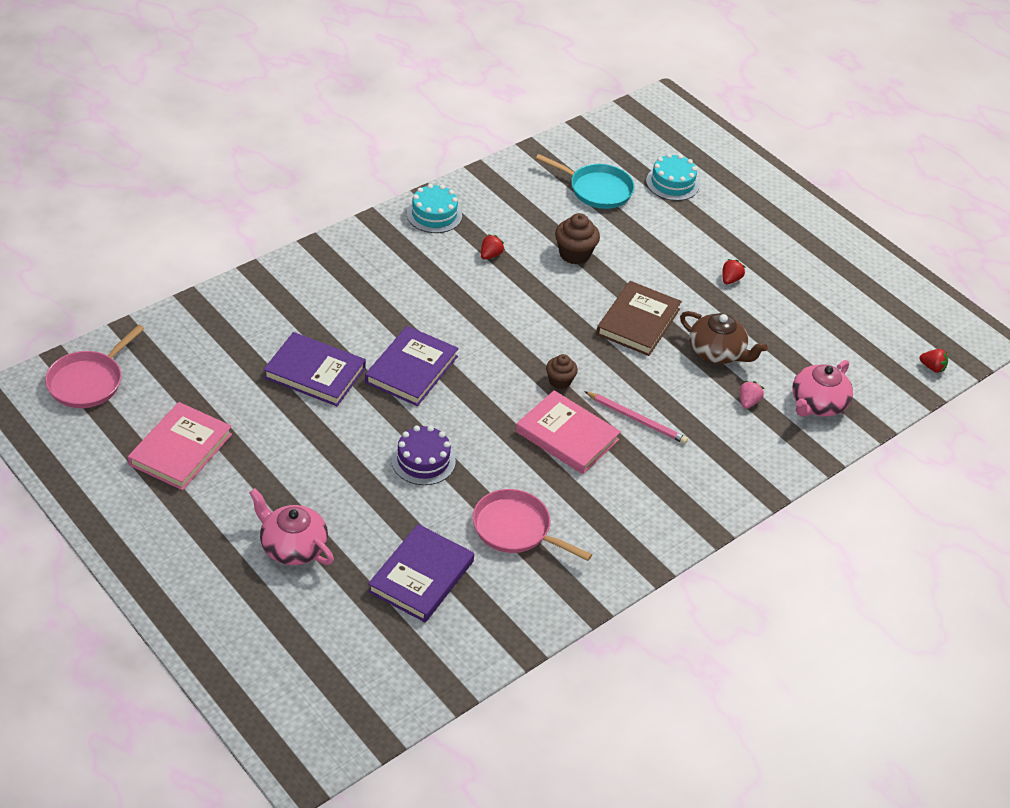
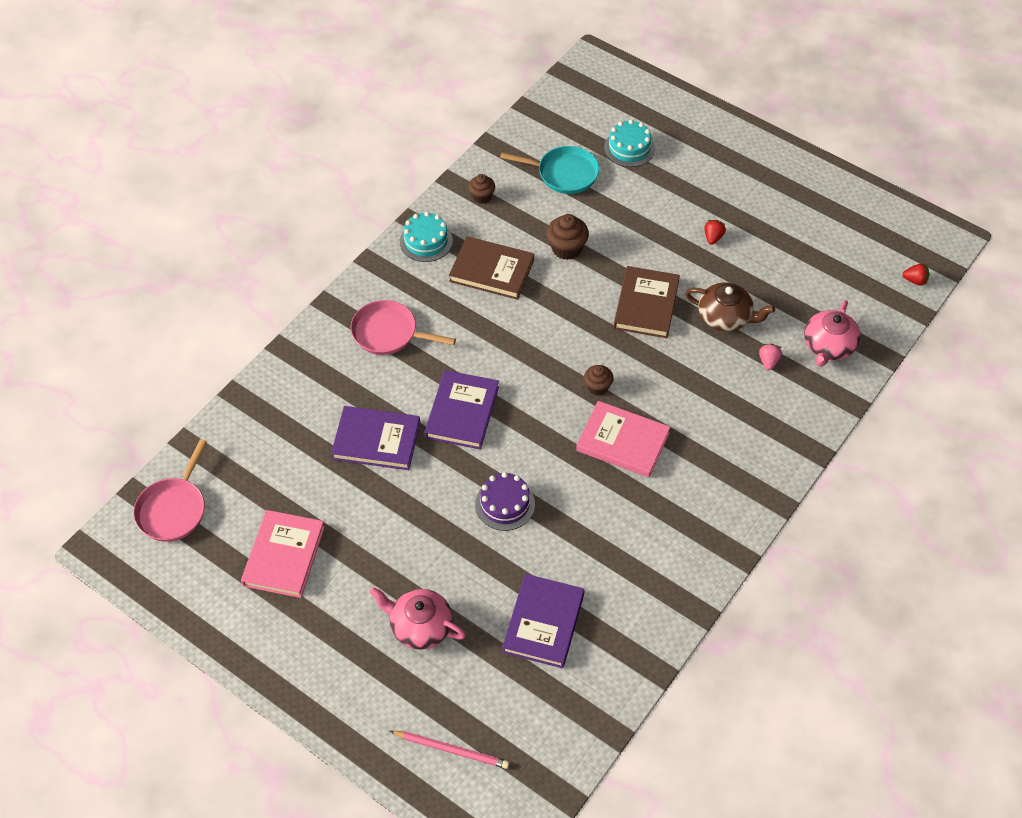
camera: 10 degrees left, 10 degrees up
(490, 255) = (491, 271): red strawberry -> brown book
(505, 190) = (482, 196): none -> brown cupcake
(515, 529) = (609, 550): pink pan -> pink pan (388, 333)
(637, 419) = (678, 407): pink pencil -> pink pencil (452, 750)

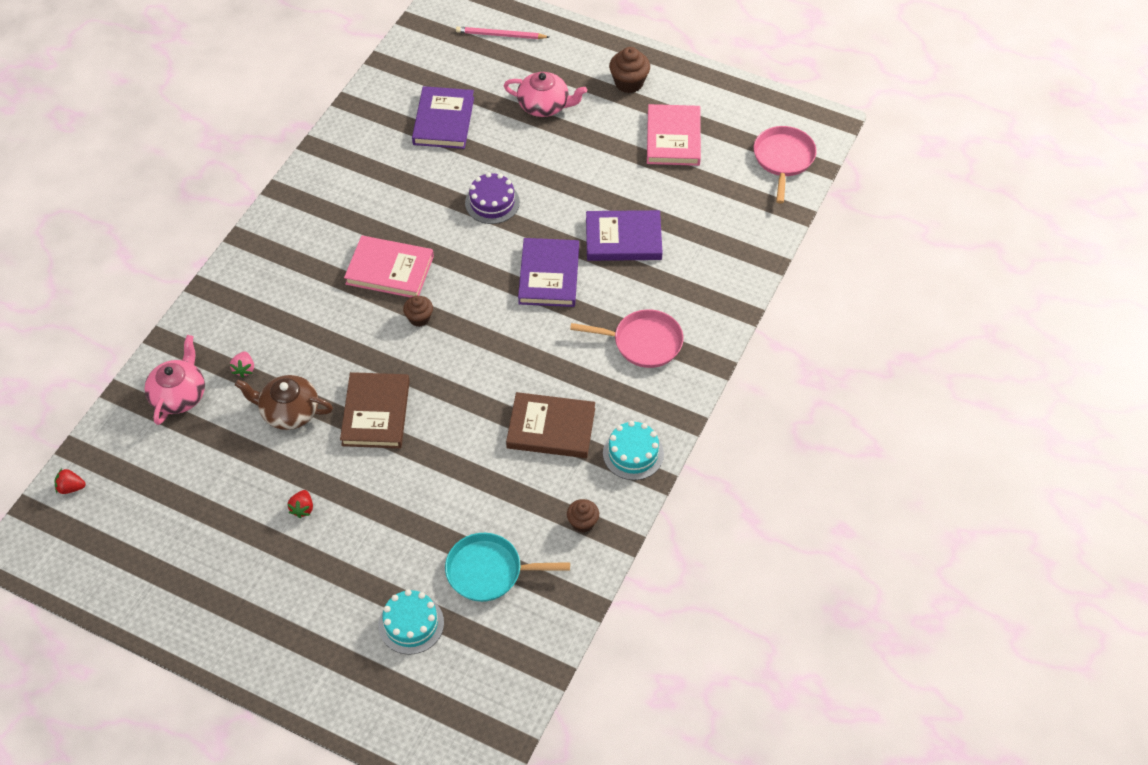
camera: 170 degrees right, 0 degrees up
(566, 248) = (471, 468): brown cupcake -> brown cupcake (629, 83)

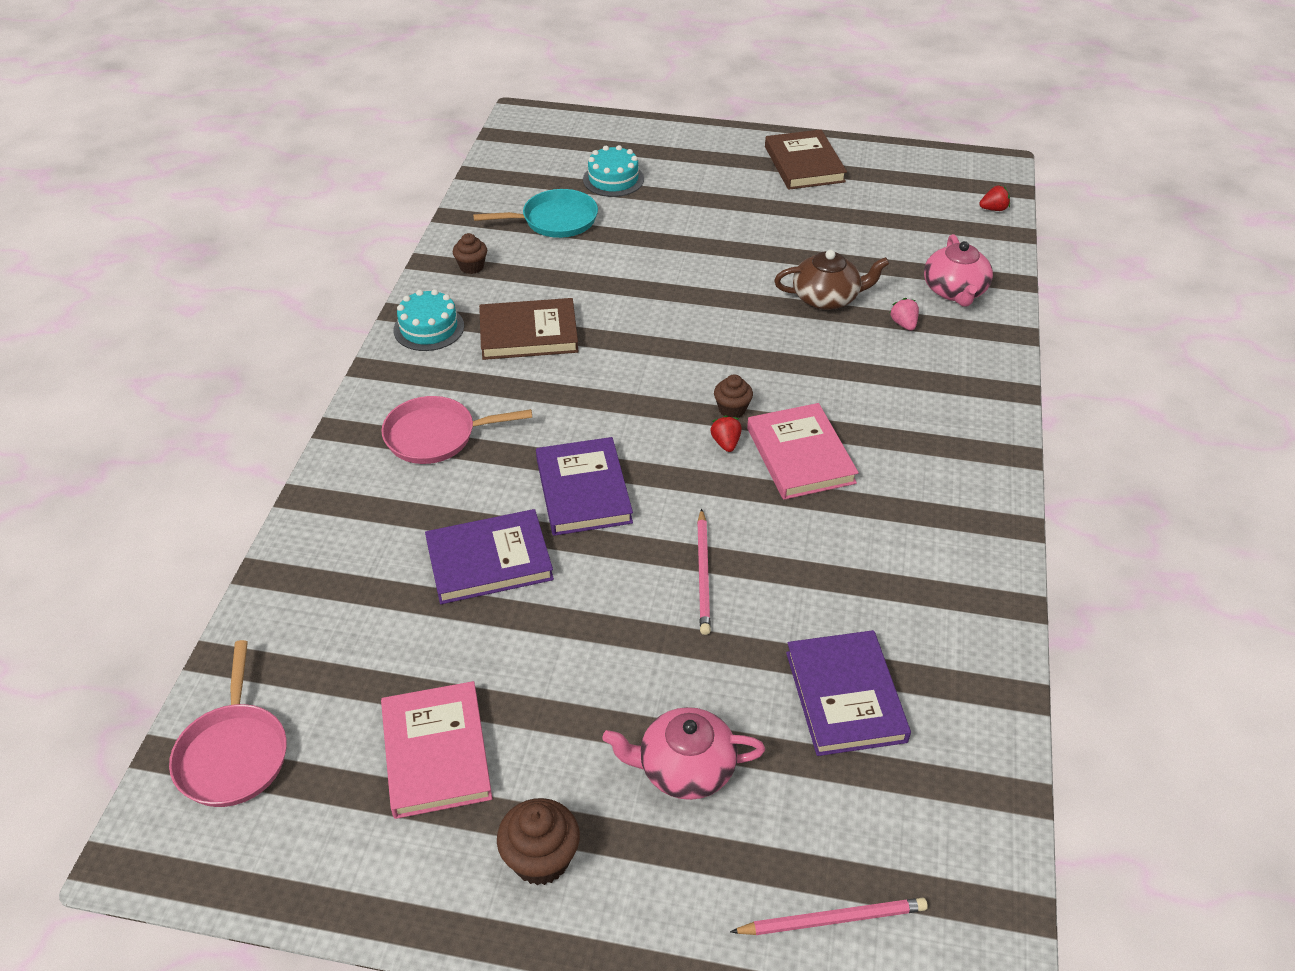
camera: 165 degrees right, 10 degrees down
(302, 508) = (760, 231): red strawberry -> red strawberry (726, 443)
(375, 413) = (732, 313): brown book -> brown book (804, 164)
(389, 270) = (800, 455): pink book -> pink book turned 75 degrees clockwise
(492, 202) = (703, 574): purple cake -> pink pencil

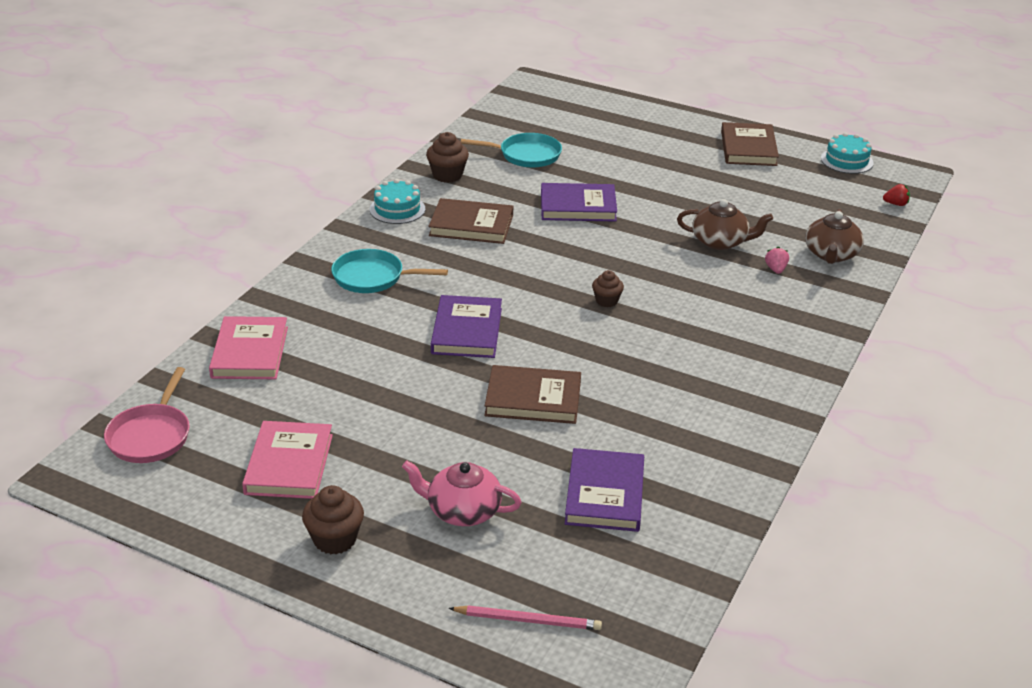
camera: 15 degrees right, 10 degrees down
(436, 436) = (372, 277): pink pan -> turquoise pan
(471, 266) = (447, 175): brown cupcake -> brown cupcake, size x1.53
(489, 561) = (377, 360): purple book -> purple book (578, 206)
(613, 179) = (585, 135): turquoise cake -> turquoise cake (847, 161)
(703, 574) = (533, 399): pink pencil -> brown book
(726, 443) = (591, 321): red strawberry -> none
(800, 455) = (646, 340): pink book -> pink book (250, 352)
(955, 291) = (831, 254): pink teapot -> brown teapot

